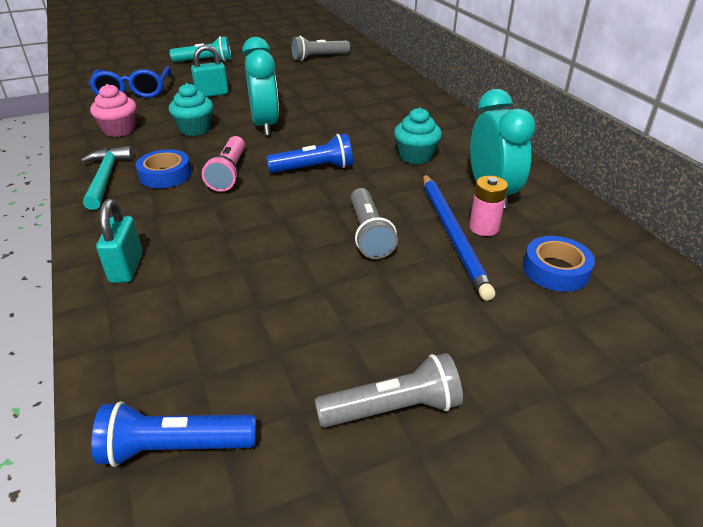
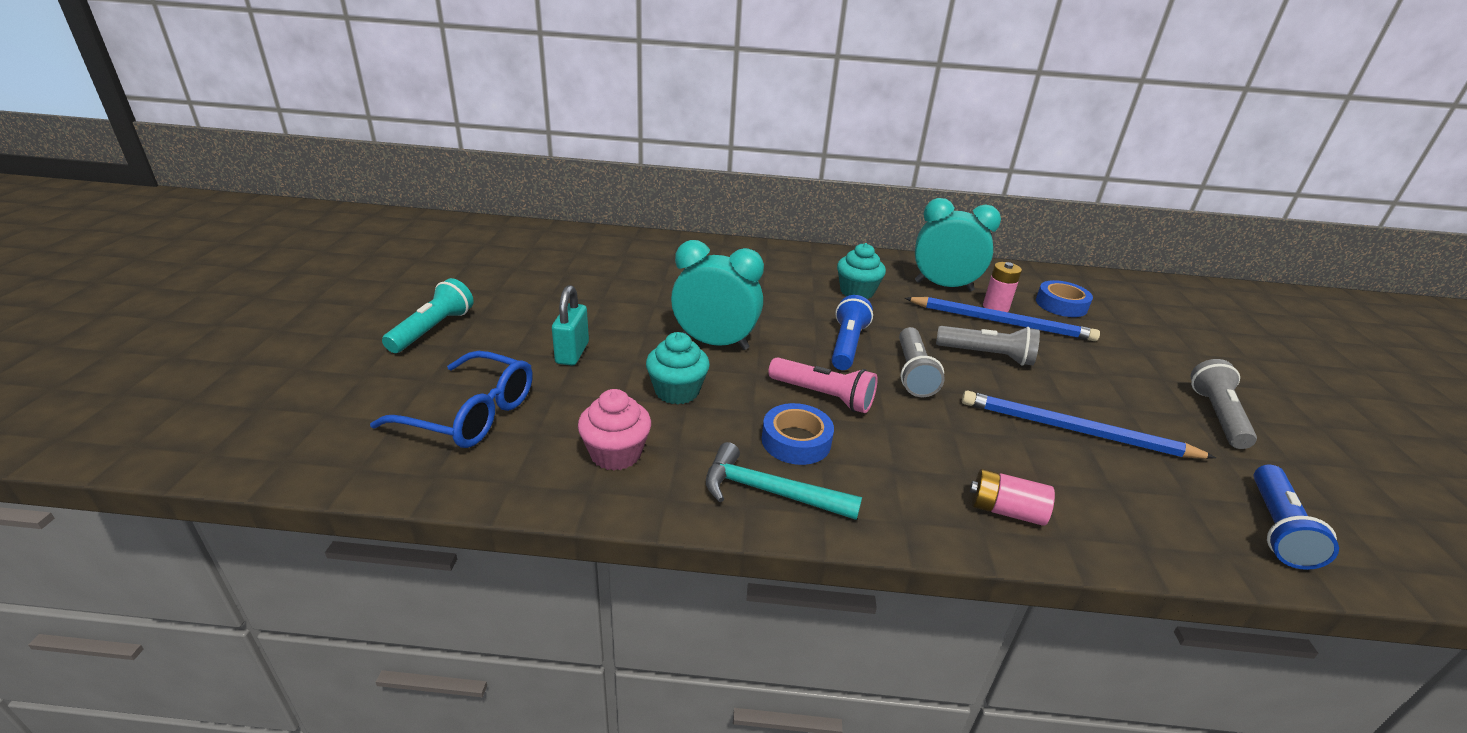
camera: 65 degrees left, 5 degrees down
(126, 268) = (1005, 511): turquoise padlock -> pink battery
(271, 296) = (1074, 430): none -> blue pencil
(319, 57) = (545, 258): grey flashlight -> grey flashlight (913, 373)

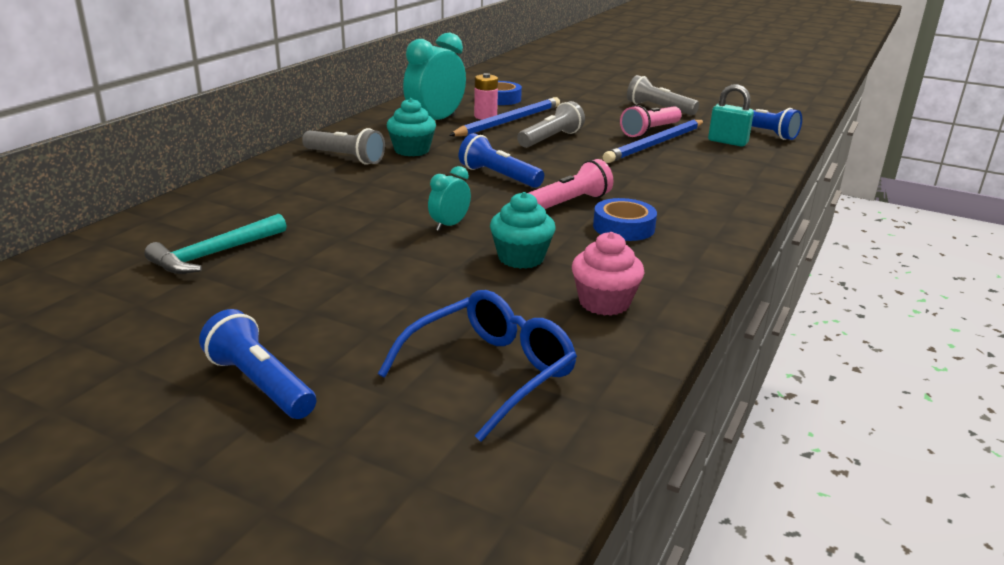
camera: 65 degrees left, 5 degrees down
(433, 329) = (260, 384): turquoise flashlight -> blue flashlight
(572, 353) = (407, 297): turquoise padlock -> turquoise padlock (727, 142)
(714, 343) = (449, 225): turquoise clock -> turquoise clock, size x0.51
(770, 492) = (683, 251): turquoise hammer -> turquoise hammer (215, 254)
(913, 373) = (557, 166): grey flashlight -> grey flashlight (345, 158)
(1005, 511) = (727, 186): pink battery -> none
(1116, 420) = (650, 131): none -> pink flashlight

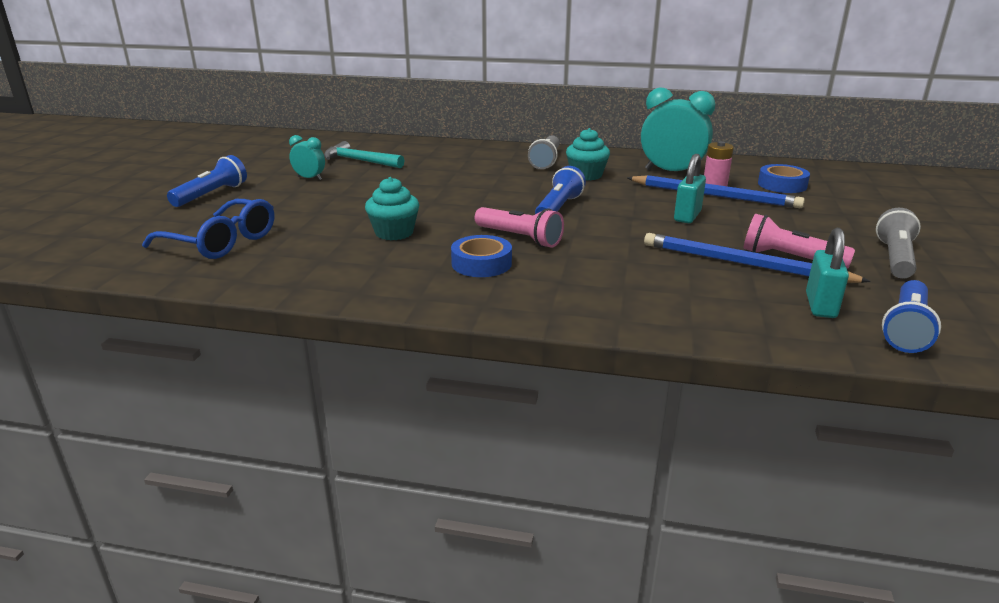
camera: 75 degrees right, 0 degrees up
(449, 225) = (440, 205): turquoise clock -> turquoise clock (309, 178)
(551, 139) = (687, 216): grey flashlight -> turquoise padlock
(604, 303) = (326, 266): pink cupcake -> none

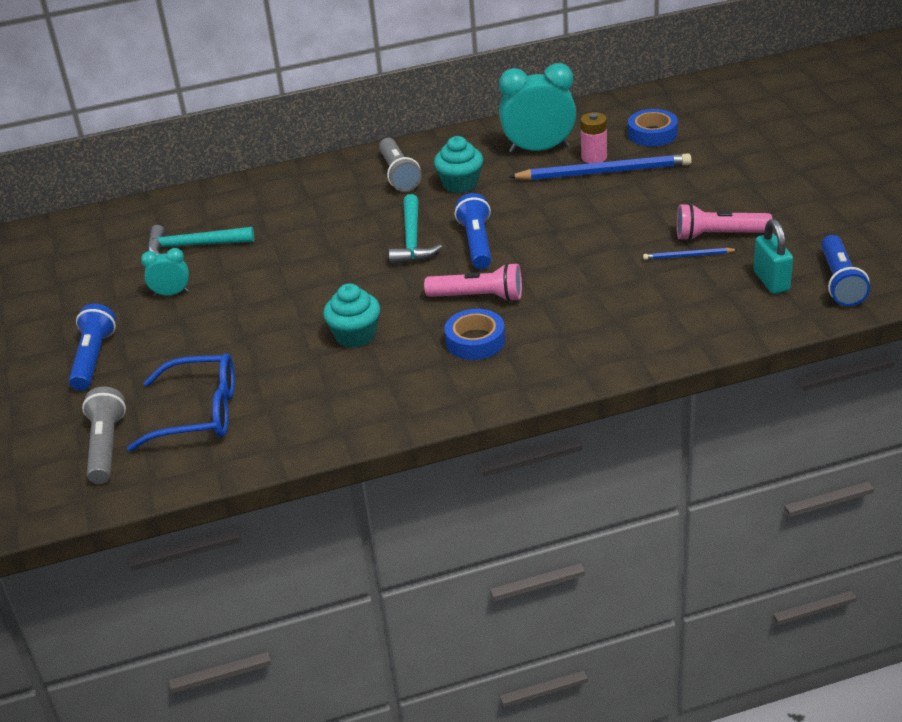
camera: 25 degrees left, 10 degrees up
(511, 194) = (412, 240): none -> turquoise hammer
(687, 216) = (601, 211): turquoise padlock -> none
(744, 264) = (688, 256): blue pencil -> blue pencil, size x0.47
(895, 258) = (796, 204): grey flashlight -> grey flashlight (106, 446)

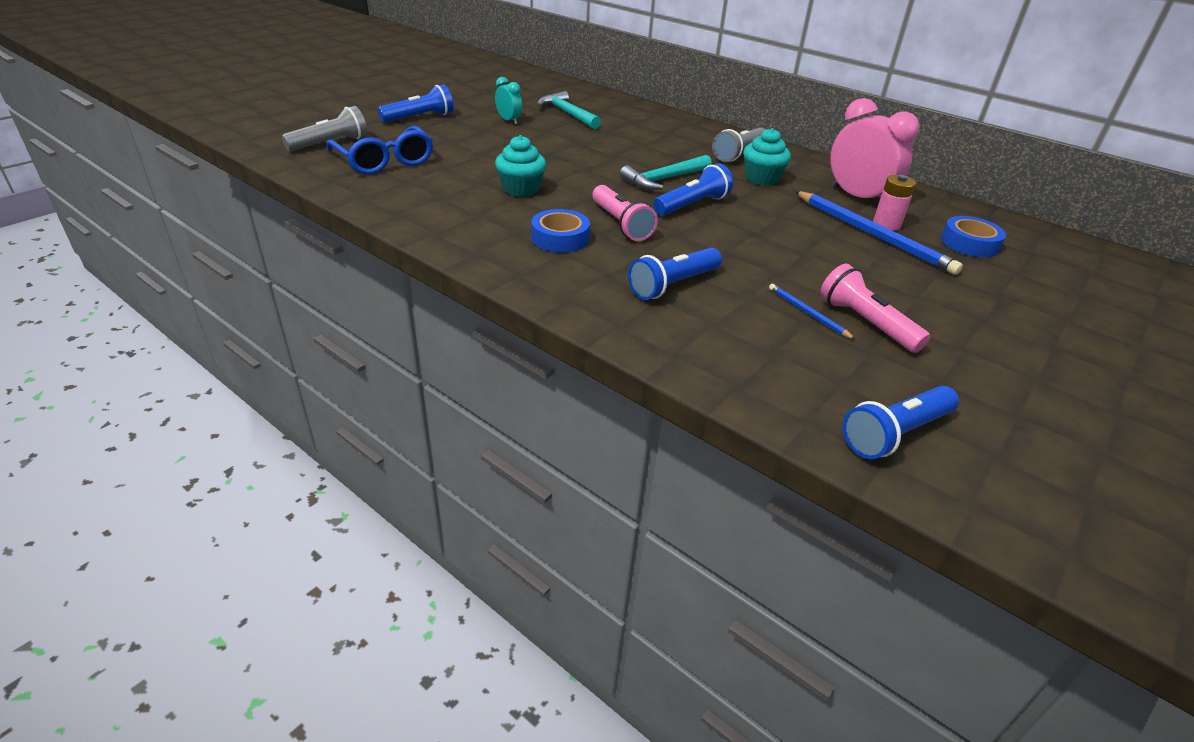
camera: 50 degrees right, 0 degrees up
(539, 149) = (858, 197): turquoise clock -> pink clock
(601, 306) = (673, 285): none -> blue flashlight
(771, 281) = (833, 379): turquoise padlock -> none

